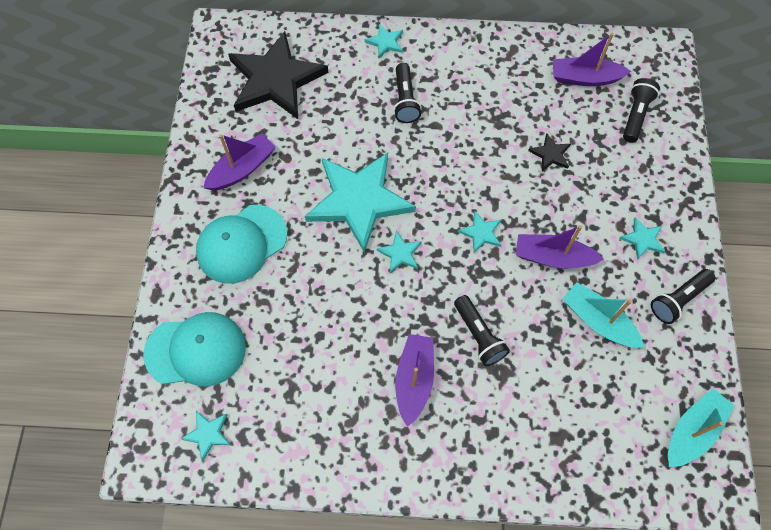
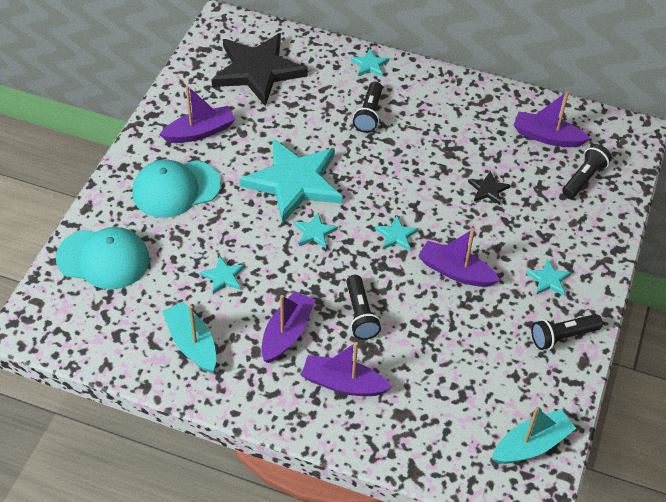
camera: 15 degrees right, 15 degrees down
(208, 434) = (88, 324): turquoise star -> turquoise star (223, 276)
(490, 420) = (343, 383): none -> purple boat
(598, 321) = (477, 333): turquoise boat -> turquoise boat (192, 343)

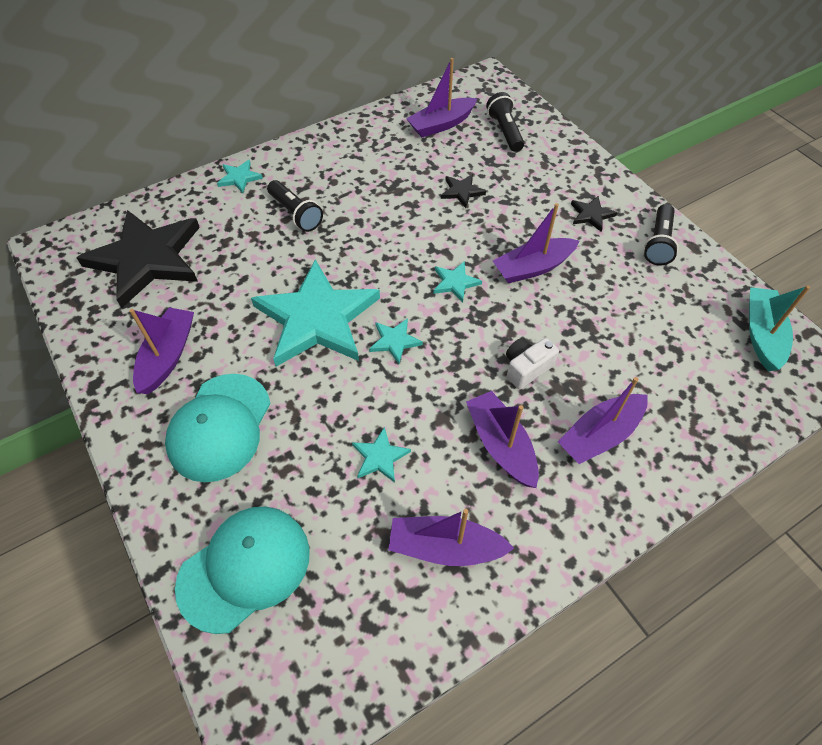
camera: 50 degrees left, 5 degrees up
(192, 343) = (445, 547): turquoise boat -> purple boat
(360, 315) = (526, 368): black flashlight -> white camera
(548, 279) = (591, 215): turquoise star -> black star

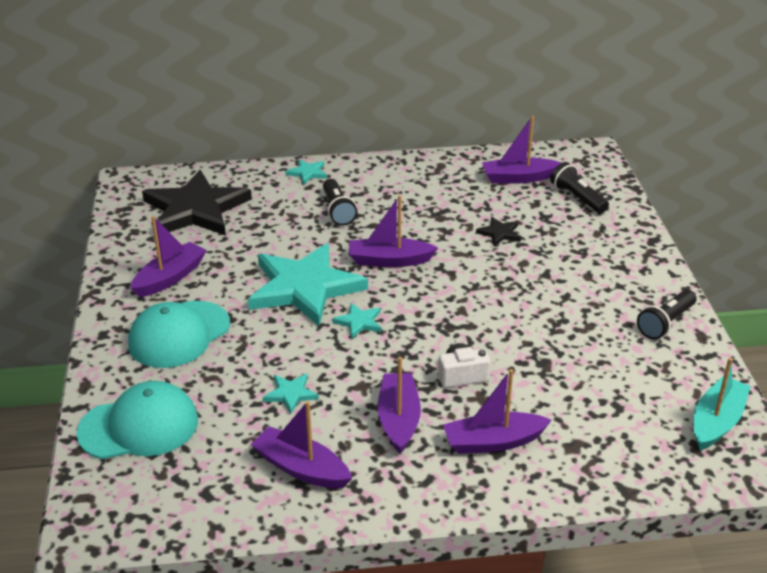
camera: 25 degrees right, 20 degrees down
(455, 282) = (443, 297): turquoise star -> none
(505, 131) = (577, 198): black flashlight -> black flashlight turned 45 degrees counterclockwise
(533, 268) = (524, 307): purple boat -> purple boat (389, 260)
(591, 215) = (614, 283): black star -> none

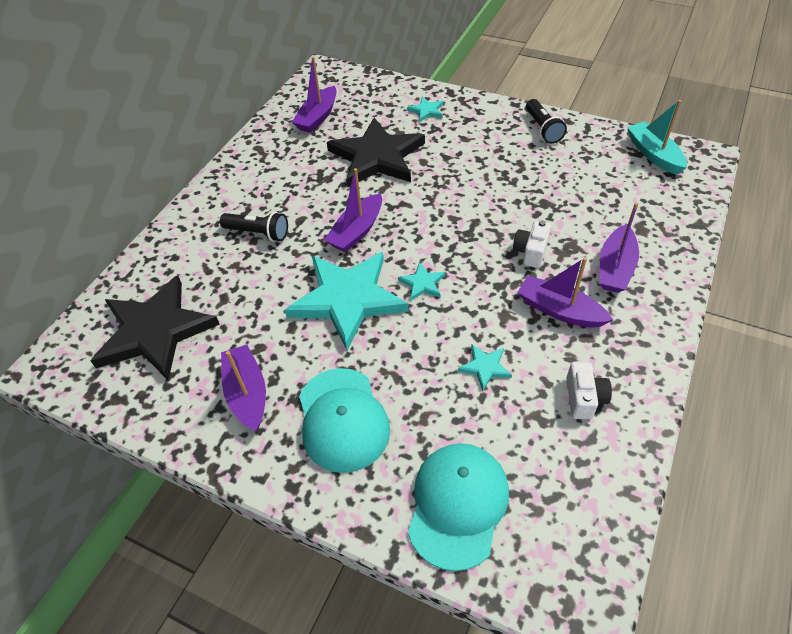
camera: 55 degrees left, 15 degrees up
(301, 468) = (584, 398): purple boat -> white camera
(307, 173) = (182, 229): turquoise star -> turquoise star (426, 111)
(499, 233) = (377, 157): black star -> black star, size x2.46
(577, 198) = (371, 101): black flashlight -> none

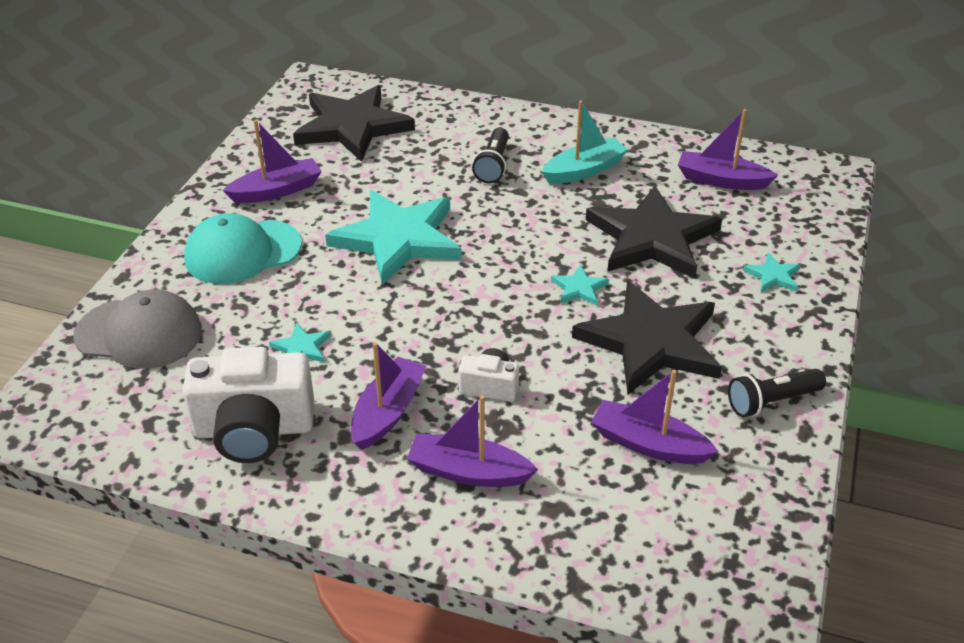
camera: 80 degrees right, 10 degrees down
(357, 231) = (507, 235): purple boat -> purple boat (648, 444)
(422, 283) = (425, 293): turquoise star -> turquoise star (579, 288)
(458, 504) = (139, 333): turquoise cap -> grey cap
(487, 170) = (651, 342): none -> black star
(584, 398) = (254, 430): white camera -> white camera, size x1.99
(653, 154) = (745, 541): turquoise boat -> turquoise boat (584, 170)

